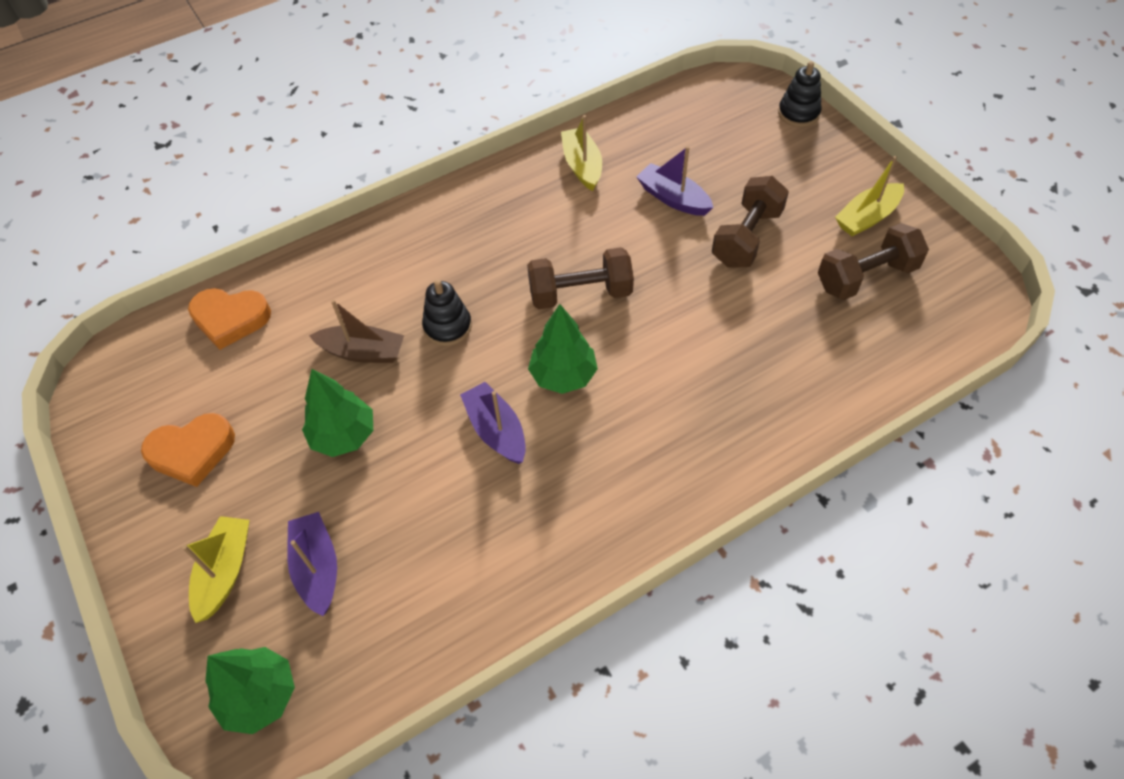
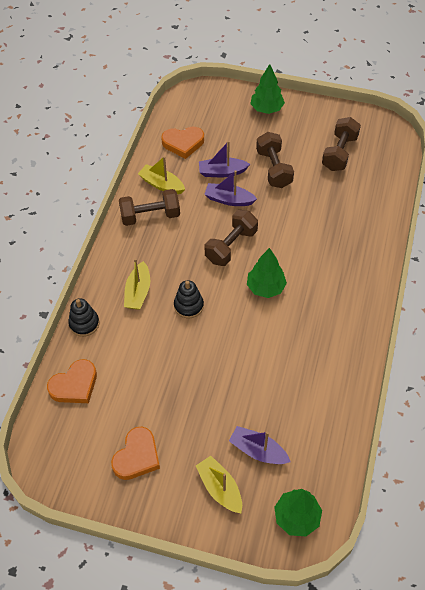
camera: 45 degrees left, 0 degrees up
(344, 435) = (200, 390): green tree -> green tree (266, 109)
(362, 352) = (162, 348): brown boat -> none
(496, 430) = (265, 333): purple boat -> purple boat (229, 200)
(527, 192) = (150, 216): none -> brown dumbbell
(664, 135) = (183, 143): none -> orange heart
(798, 113) = (233, 93): black stacking toy -> black stacking toy (84, 323)
(867, 217) = (313, 125): yellow boat -> yellow boat (138, 292)

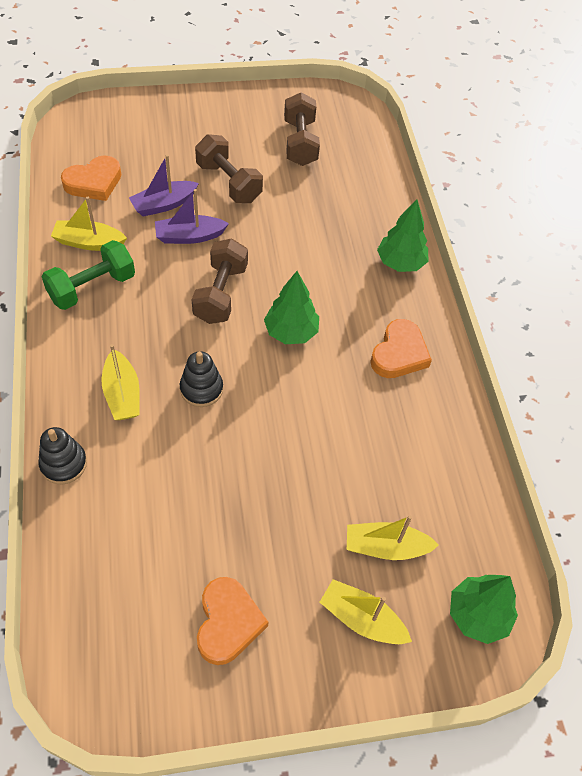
camera: 30 degrees left, 0 degrees up
(74, 385) = (89, 557): orange heart -> orange heart (399, 353)
(150, 216) = (92, 288): brown dumbbell -> green dumbbell
(258, 450) = (386, 547): purple boat -> yellow boat
(266, 109) = (184, 113): green tree -> green tree (400, 263)

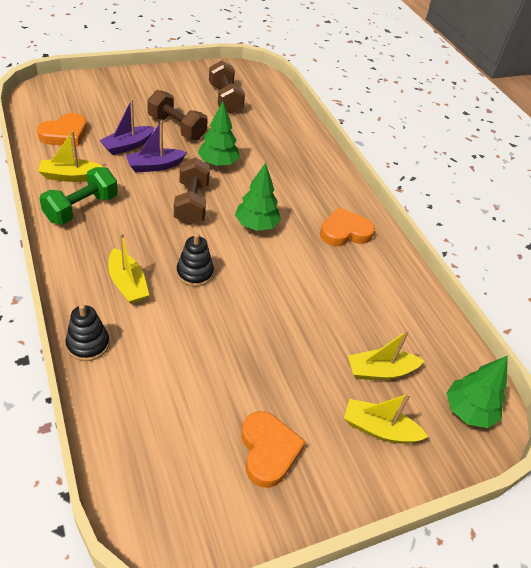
camera: 15 degrees left, 10 degrees down
(399, 353) = (345, 232): orange heart -> orange heart turned 120 degrees counterclockwise
(400, 263) = (325, 171): green tree -> green tree (218, 163)

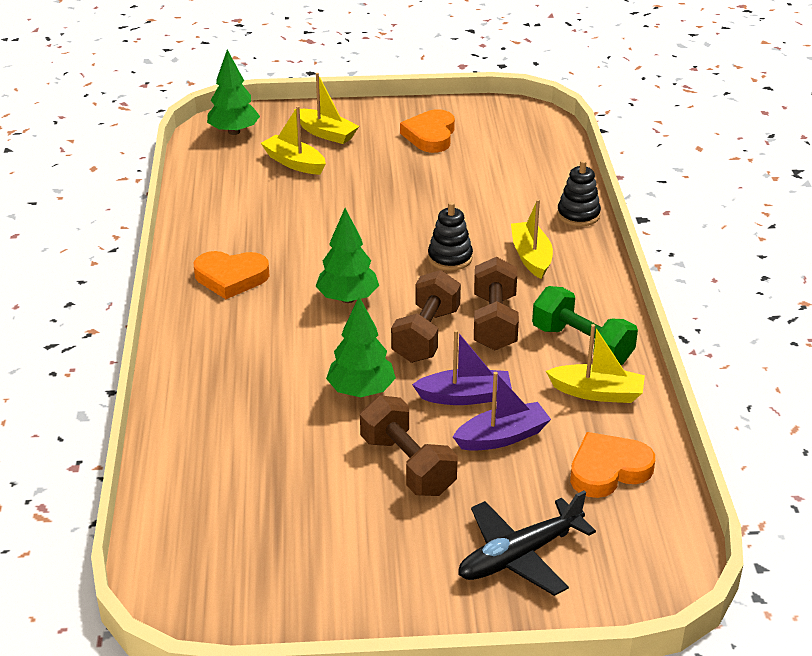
camera: 155 degrees left, 10 degrees down
(81, 208) = (582, 345): green dumbbell -> green dumbbell turned 75 degrees clockwise
(110, 95) = (519, 556): none -> black plane
(225, 99) = (285, 526): brown dumbbell -> brown dumbbell (494, 322)
(380, 371) = (294, 163): yellow boat -> yellow boat turned 150 degrees counterclockwise

